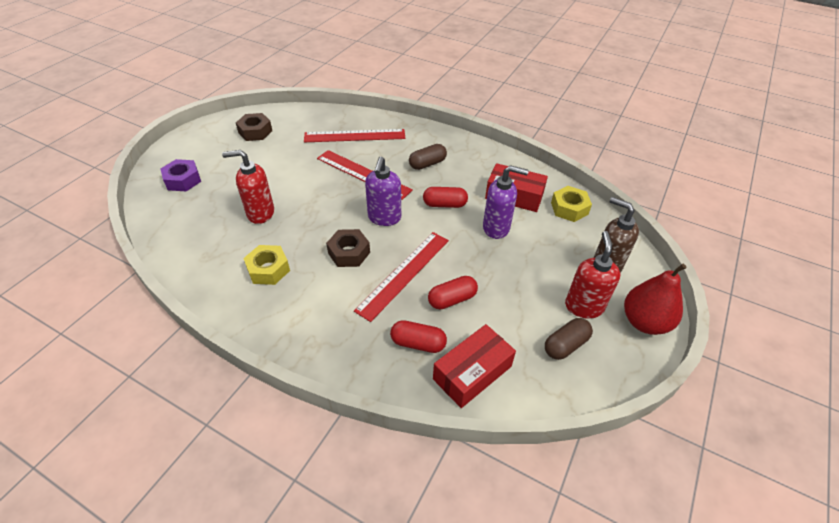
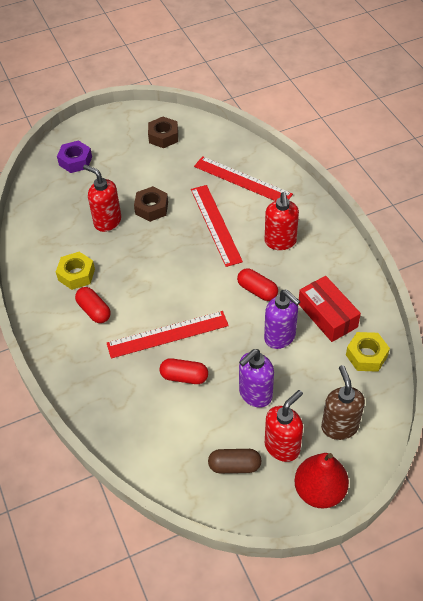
camera: 40 degrees right, 5 degrees up
(349, 253) = (143, 293): brown nut -> brown nut (151, 208)
(384, 218) = (196, 276): purple soap dispenser -> purple soap dispenser (255, 394)
(418, 343) = (129, 395): red capsule -> red capsule (94, 311)
(427, 164) = (280, 242): brown capsule -> red soap dispenser
(472, 372) = (146, 440): red box -> none

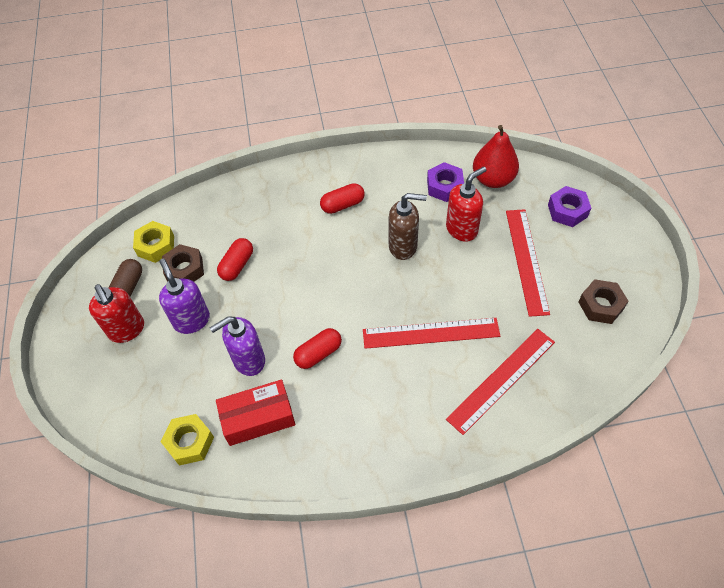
camera: 105 degrees right, 5 degrees up
(60, 240) = (444, 186): none -> purple nut
(76, 274) = (393, 196): yellow nut -> yellow nut (156, 246)
(151, 208) = (473, 273): brown nut -> brown nut (185, 269)
(167, 334) = (291, 260): red ruler -> red ruler (526, 260)
(280, 242) = (384, 397): red soap dispenser -> none
(319, 491) = (69, 349): red pear -> red pear (493, 179)
(339, 426) = (122, 386): brown soap dispenser -> brown soap dispenser (403, 246)

